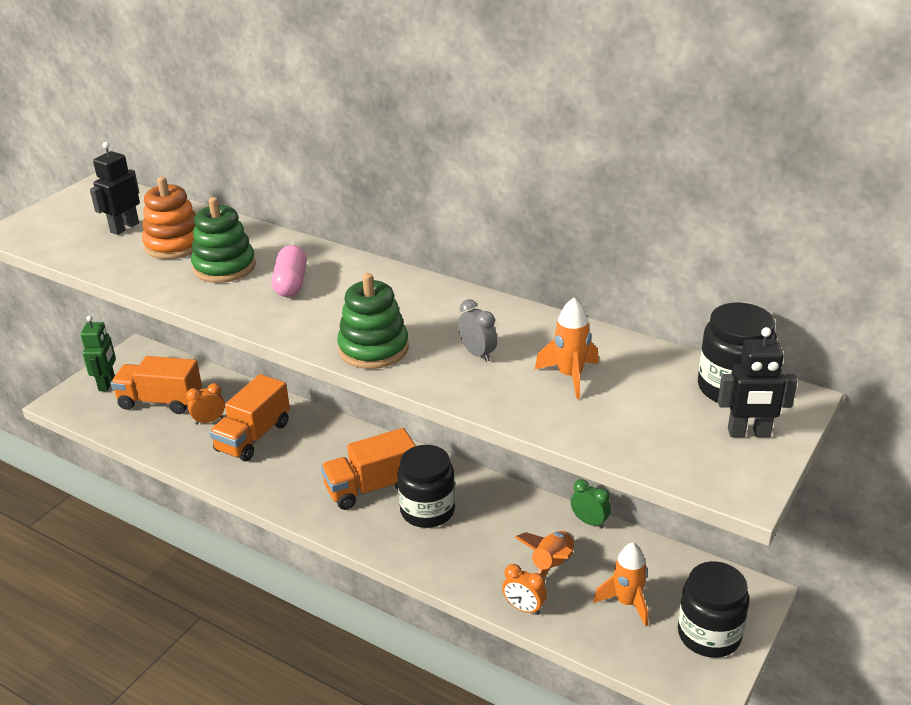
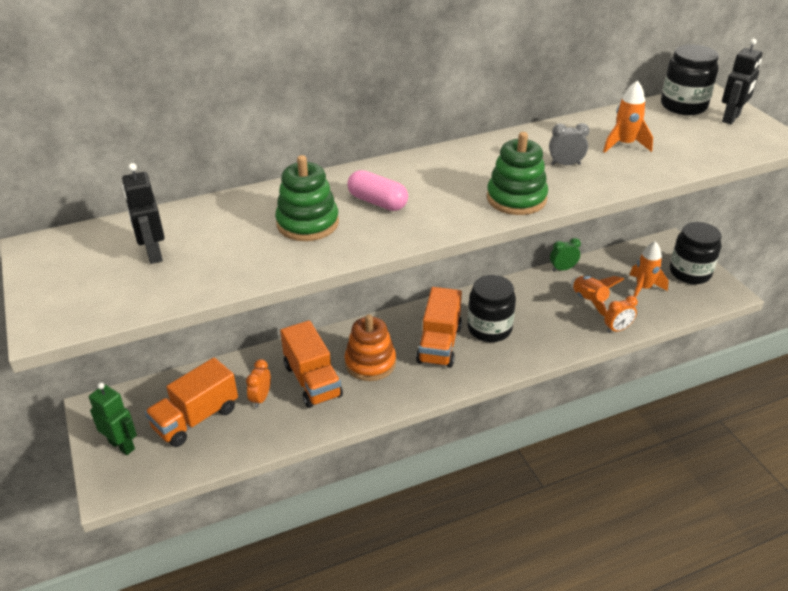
camera: 55 degrees left, 5 degrees up
(174, 244) = (230, 236): orange stacking toy -> orange stacking toy (370, 363)

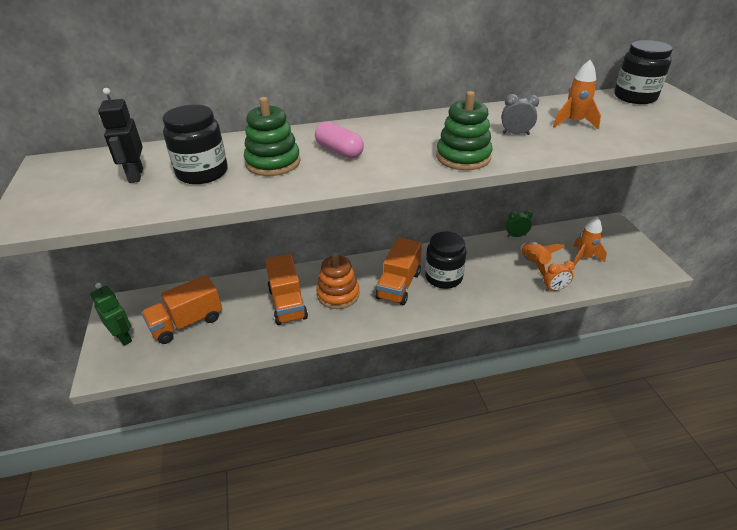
camera: 10 degrees right, 0 degrees up
(261, 398) = (242, 313): orange clock -> none
(690, 273) = (627, 249): black jar -> black jar (202, 173)
(731, 118) = (679, 109): black robot -> none

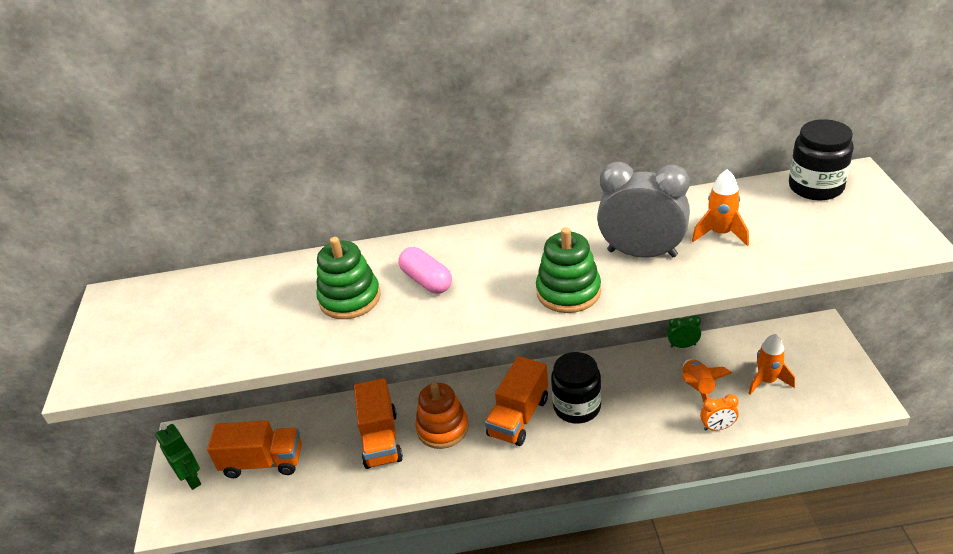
camera: 10 degrees right, 0 degrees up
(135, 175) = (201, 316): black robot -> none
(187, 323) = (263, 462): orange truck -> orange truck turned 150 degrees counterclockwise
(202, 173) = (272, 313): black jar -> none
(515, 134) = (642, 253): grey clock -> grey clock, size x2.12

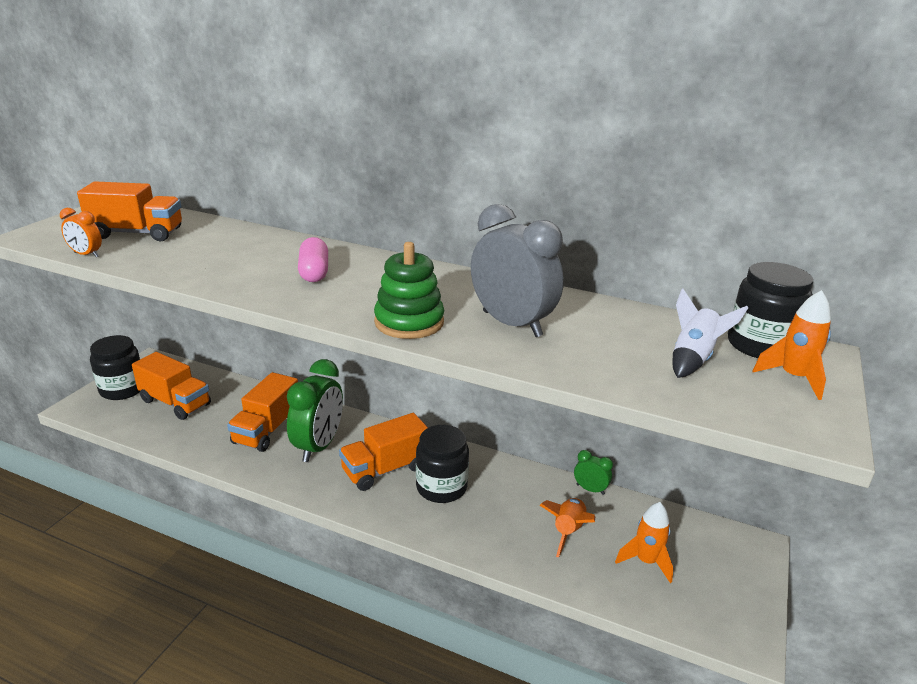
camera: 25 degrees right, 10 degrees down
(192, 479) = (122, 389): green robot -> black jar
(196, 320) = (137, 233): none -> orange truck
(350, 298) = (246, 261): green stacking toy -> none
(442, 428) = (319, 446): orange stacking toy -> green clock
(717, 427) = (553, 573): orange clock -> orange clock (86, 255)
(720, 234) = (607, 340): orange rocket -> orange rocket (793, 378)
(789, 221) = (693, 359): none -> white rocket

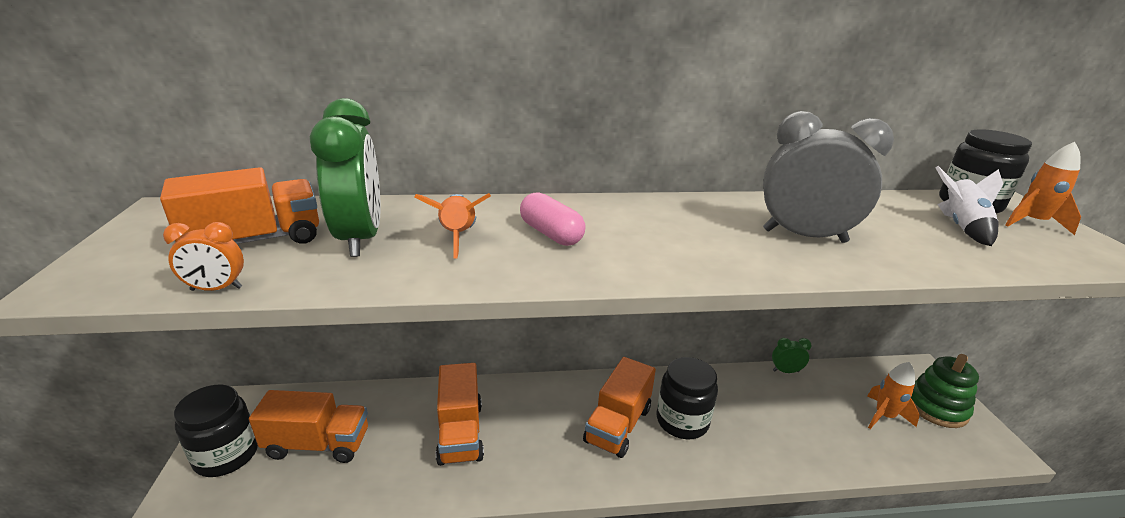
camera: 30 degrees left, 0 degrees up
(319, 446) = (532, 428): green clock -> green clock (360, 238)
(409, 322) = (728, 261): green stacking toy -> green stacking toy (936, 407)
(568, 531) = (812, 416): orange rocket -> orange rocket (458, 237)

